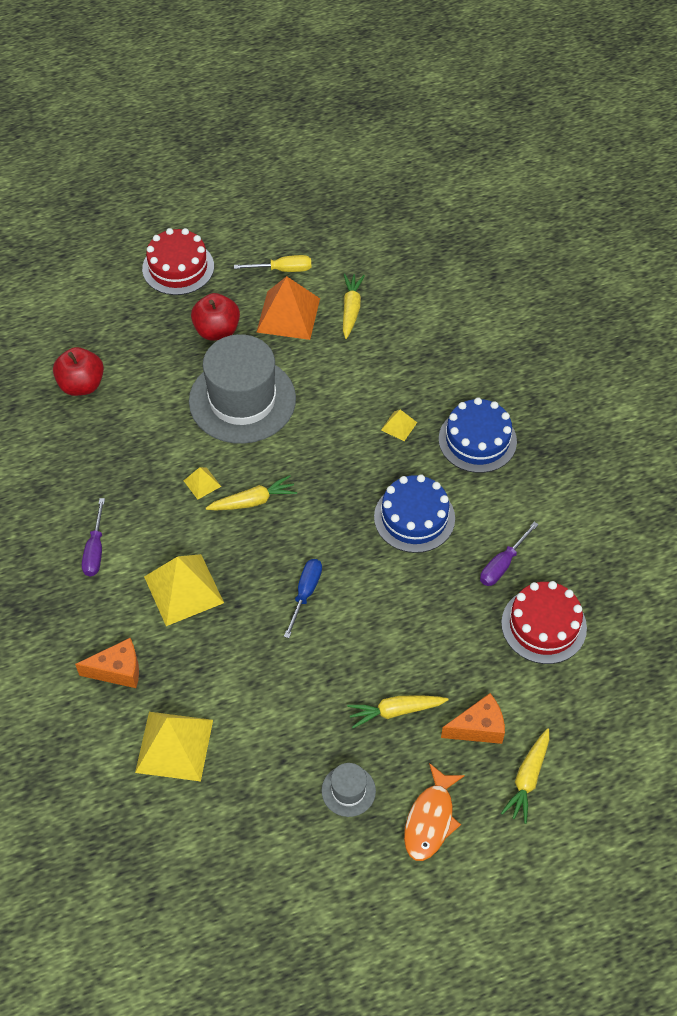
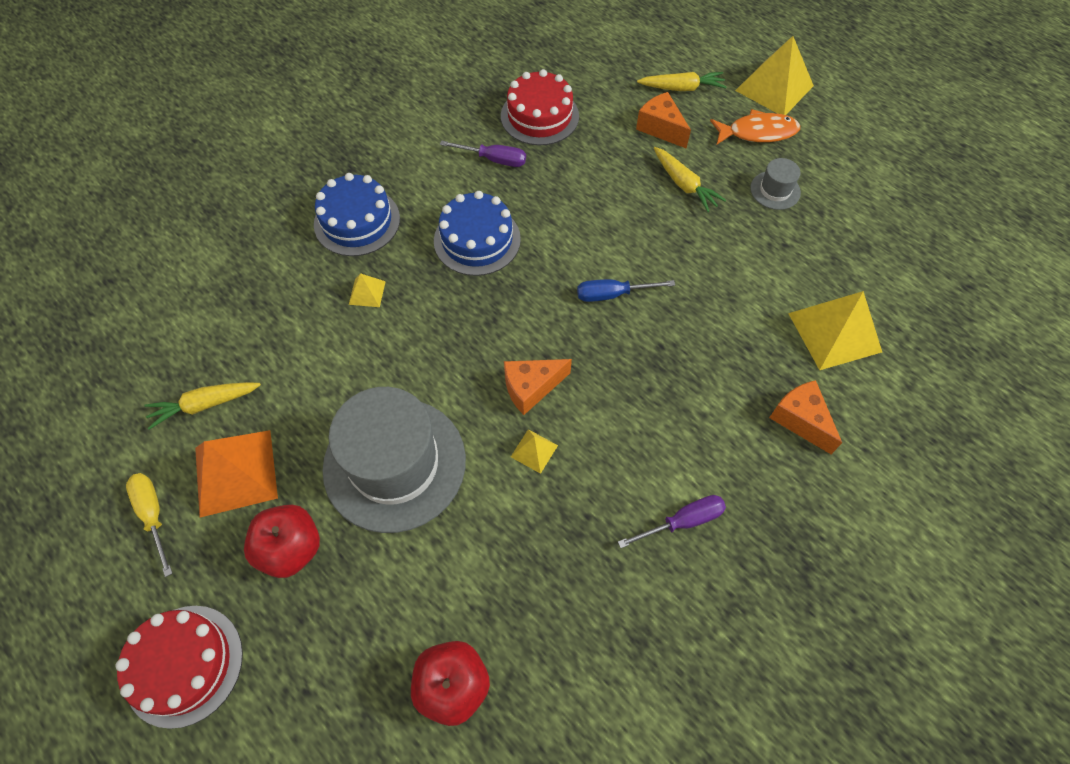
camera: 115 degrees left, 5 degrees up
(183, 589) = (674, 404): yellow pyramid -> yellow pyramid (774, 88)
(252, 501) = (531, 388): yellow carrot -> orange cheese

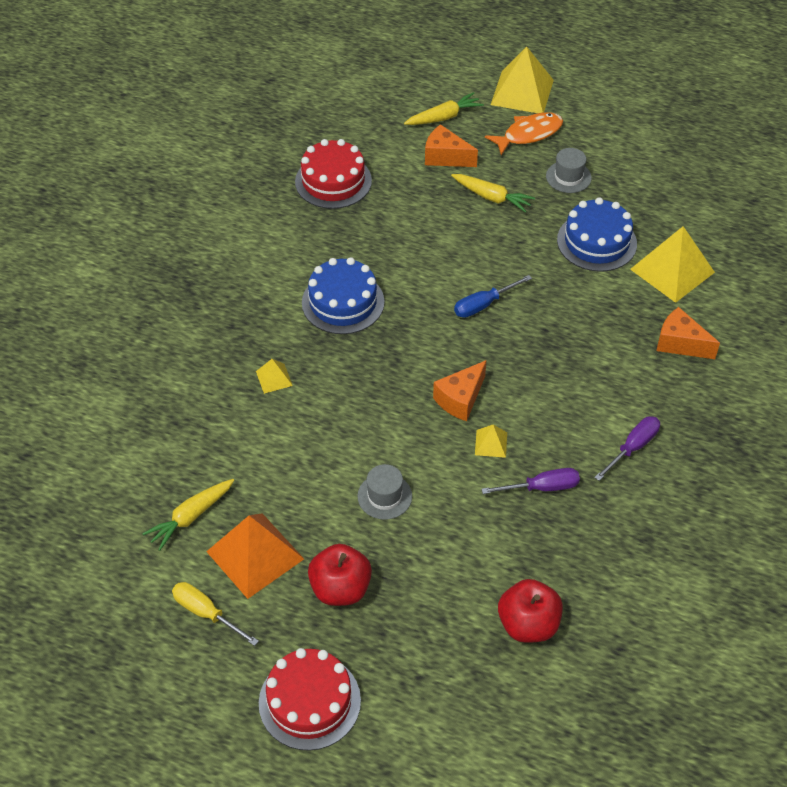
camera: 25 degrees left, 10 degrees down
(357, 221) = (225, 324): blue cake -> blue cake (596, 242)
(394, 464) = (384, 496): grey hat -> grey hat, size x0.43
(494, 159) = (315, 231): purple screwdriver -> purple screwdriver (542, 487)

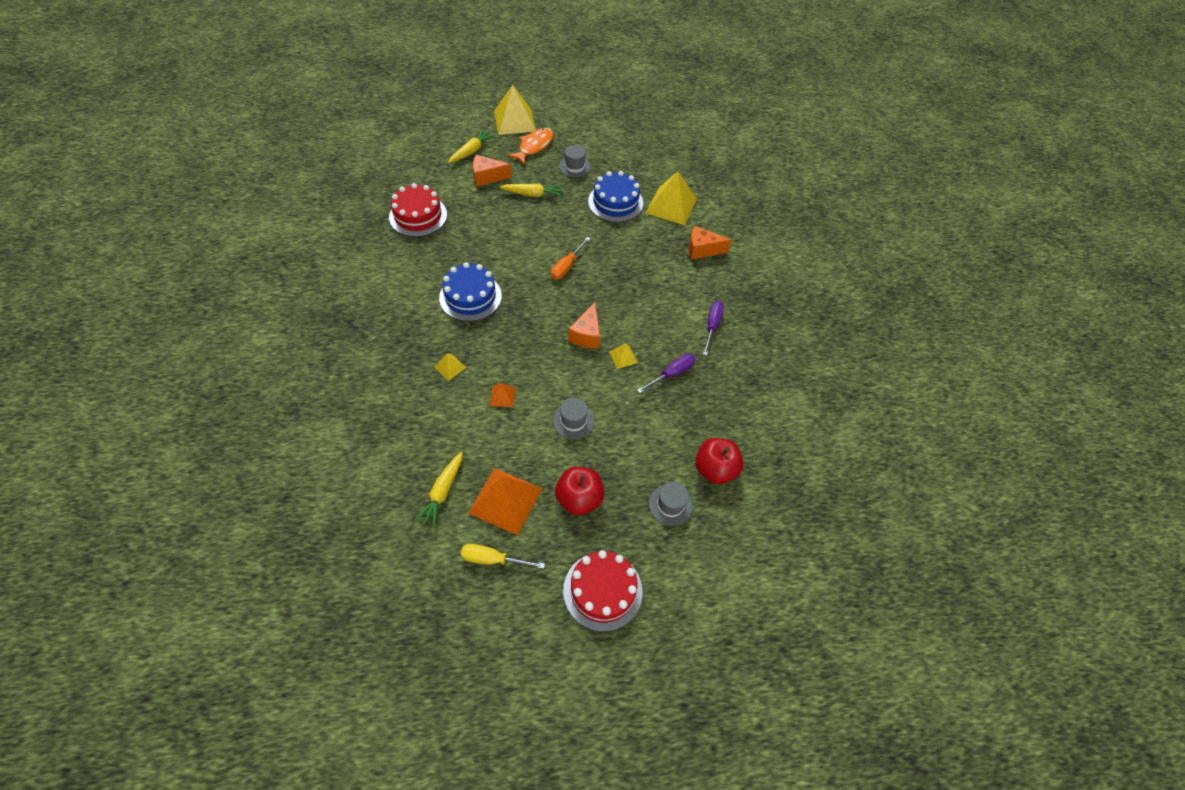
camera: 30 degrees left, 5 degrees up
(316, 435) = (502, 396): none -> orange pyramid
(446, 642) = (670, 505): none -> grey hat
(483, 305) = (567, 266): blue screwdriver -> orange screwdriver

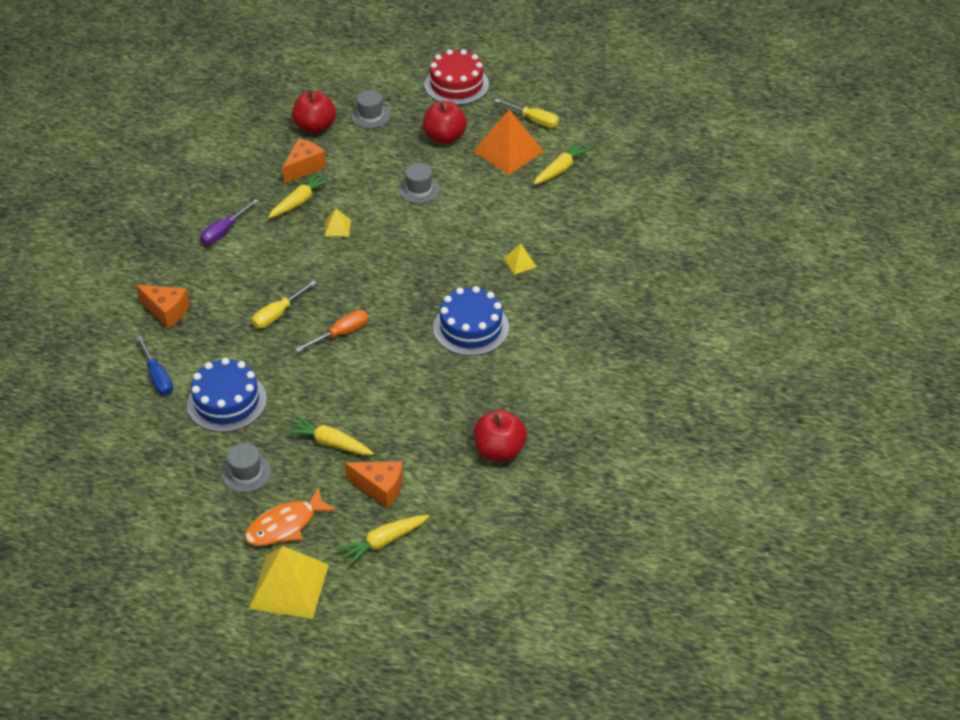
camera: 155 degrees left, 10 degrees down
(418, 216) = (499, 450): red cake -> red apple
(502, 396) = (477, 225): orange pyramid -> none
(587, 335) = (362, 256): orange cheese -> orange cheese (304, 167)
(622, 269) = (278, 314): none -> yellow screwdriver
(671, 206) = (158, 377): yellow pyramid -> blue screwdriver
(672, 374) = (299, 202): purple screwdriver -> yellow carrot

